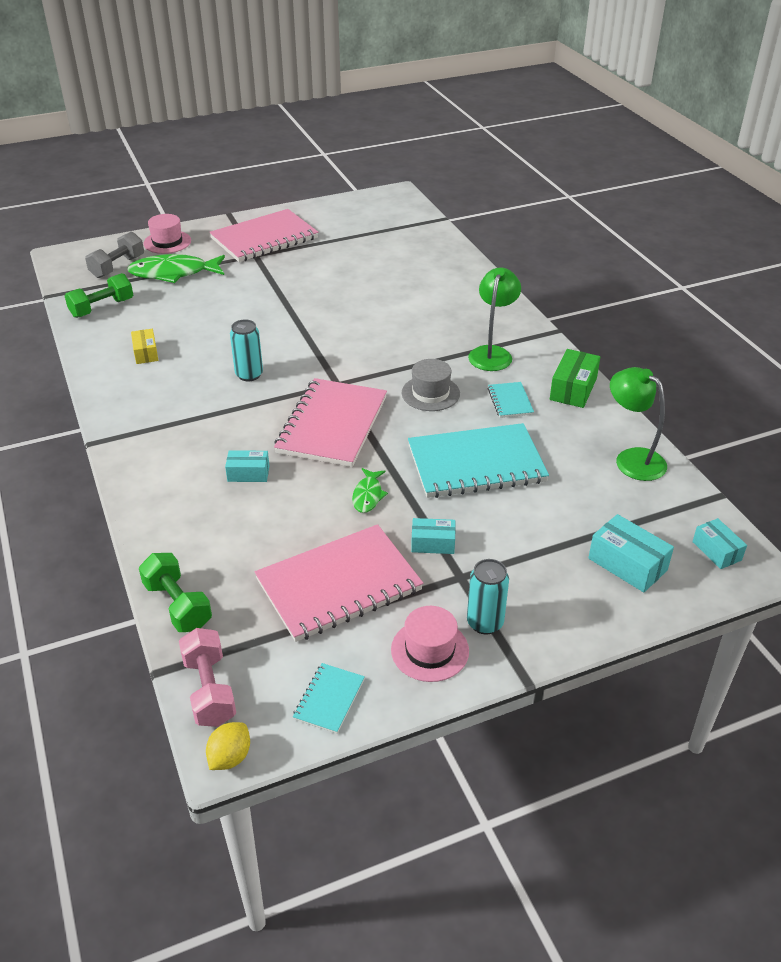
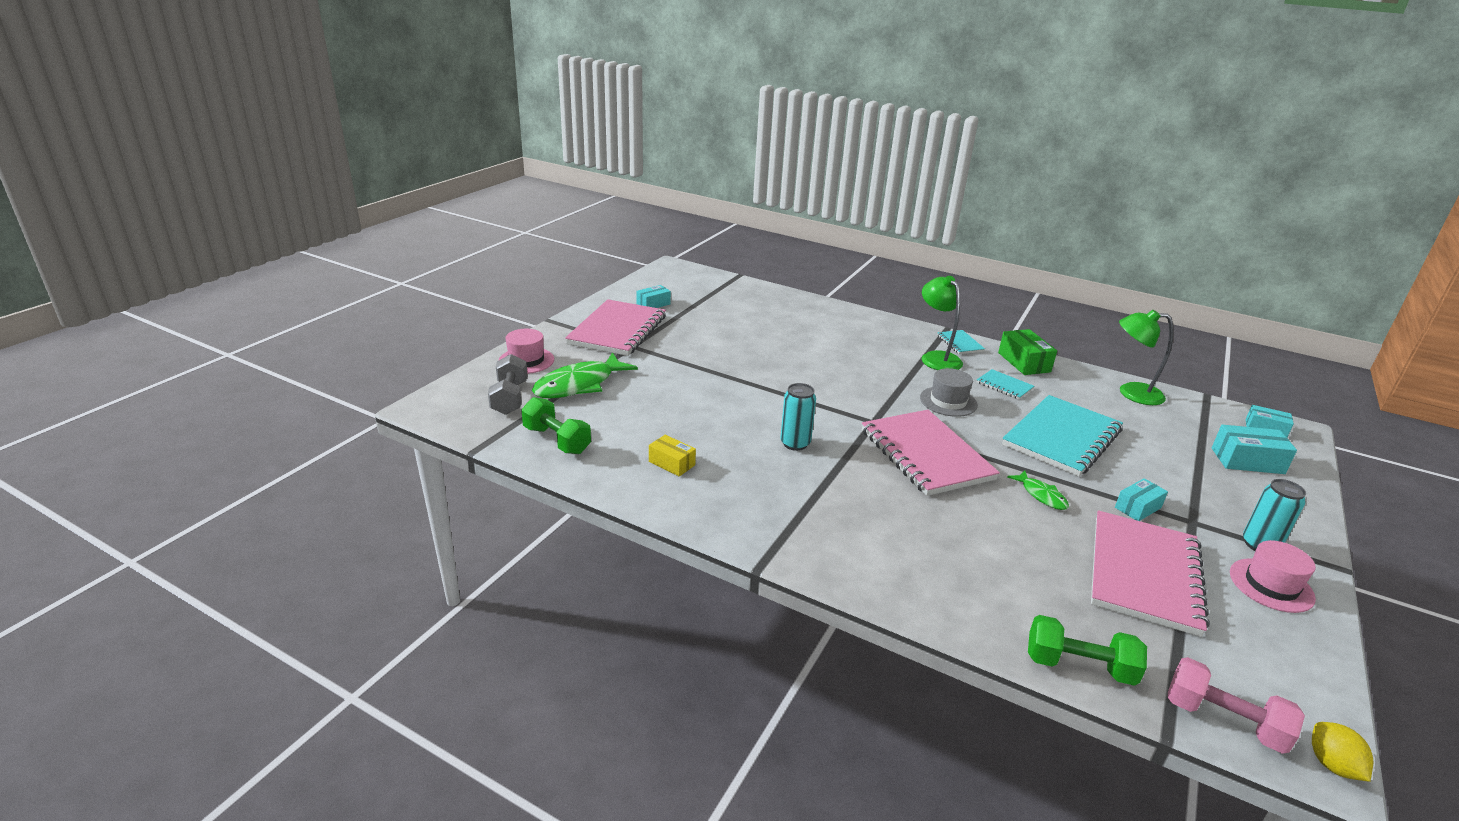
camera: 40 degrees left, 10 degrees down
(102, 308) = (556, 440): green dumbbell -> green dumbbell turned 60 degrees counterclockwise
(248, 473) = (934, 523): turquoise box -> turquoise box (653, 304)
(329, 699) = (1293, 666): turquoise notebook -> turquoise notebook (960, 343)

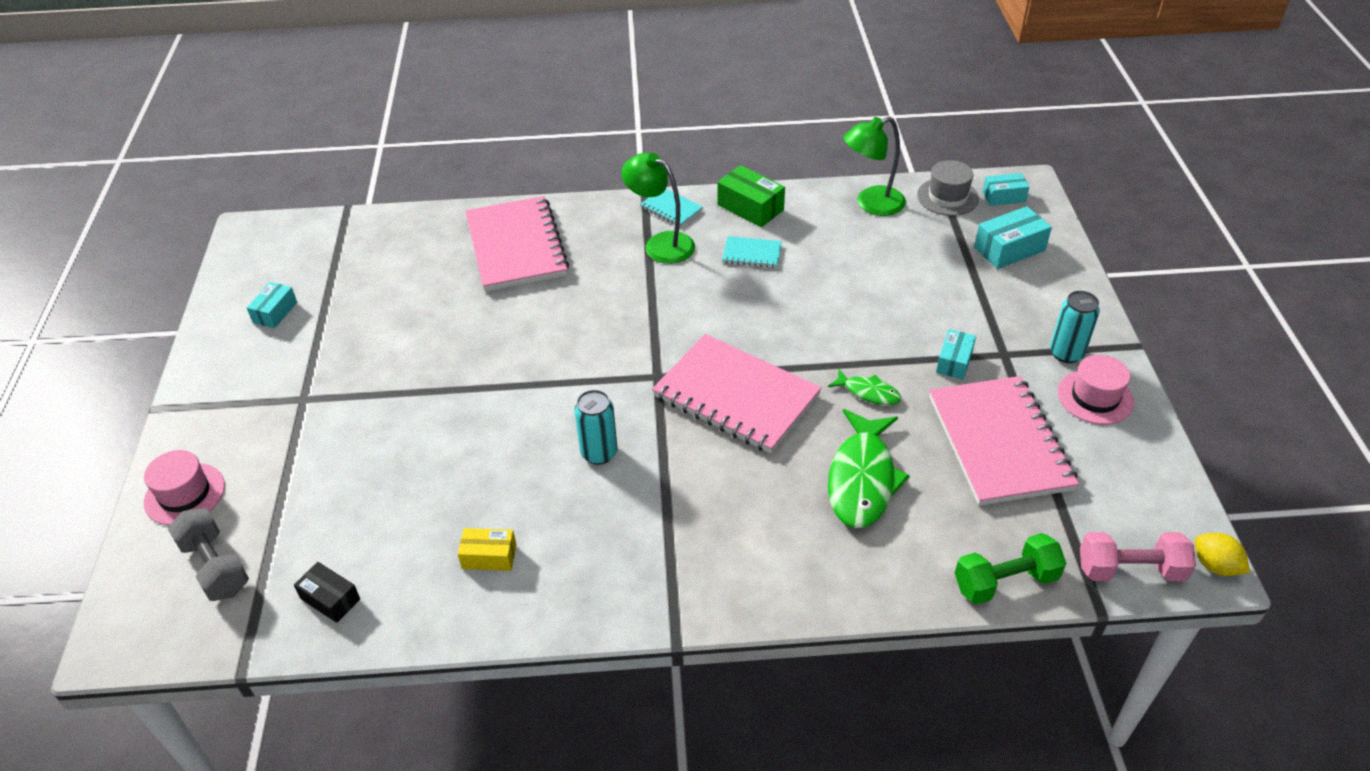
camera: 30 degrees left, 15 degrees up
(556, 440) = (330, 599): green dumbbell -> black box
(579, 385) = (287, 498): green fish -> green fish (862, 479)
(618, 330) = (264, 381): pink notebook -> pink notebook (516, 246)
(948, 401) = (712, 306): grey hat -> grey hat (947, 197)
(1062, 438) = (844, 303): turquoise notebook -> none

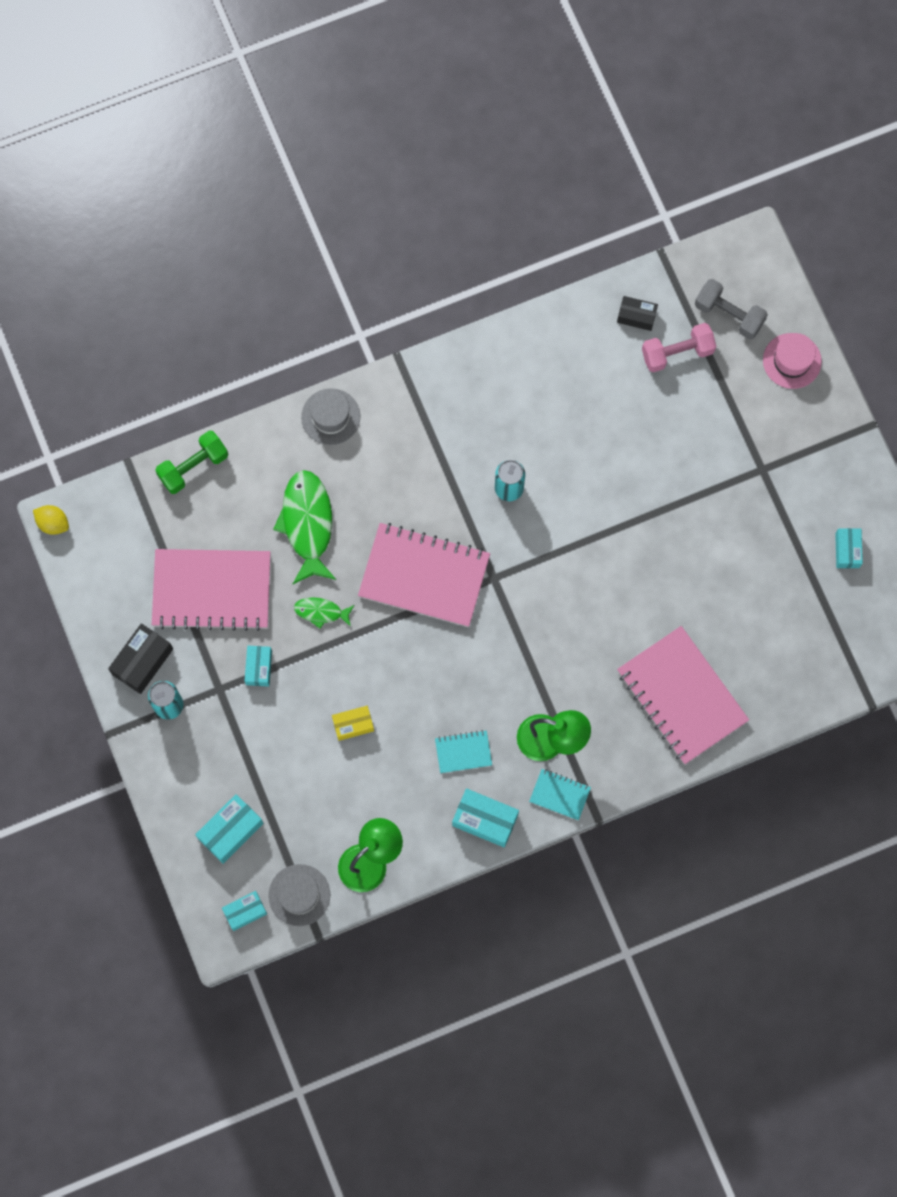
camera: 160 degrees right, 30 degrees up
(489, 556) = (547, 379): yellow box -> yellow box (353, 724)
(750, 207) = (485, 820): green box -> turquoise box
(796, 591) = (330, 416): none -> grey hat
(999, 443) = (212, 590): pink notebook -> pink notebook turned 60 degrees counterclockwise
(1095, 397) = (142, 661): pink hat -> black box
(1130, 570) = (110, 502): pink dumbbell -> pink dumbbell (677, 353)

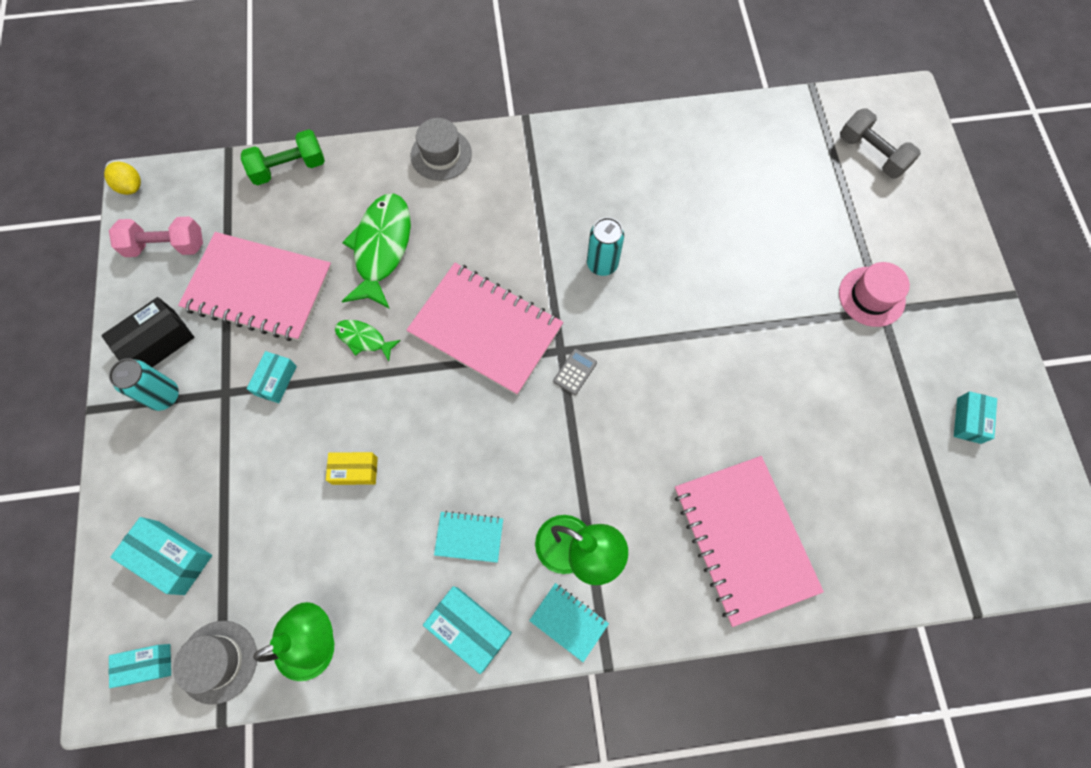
camera: 15 degrees right, 5 degrees down
(231, 831) = (171, 557): turquoise box -> turquoise box turned 60 degrees clockwise
(511, 594) = (575, 372): none -> grey calculator
(636, 316) = (775, 135): black box -> none
(677, 353) = (810, 177): pink dumbbell -> pink dumbbell (166, 246)
(792, 361) = (932, 211): pink hat -> pink hat (871, 296)

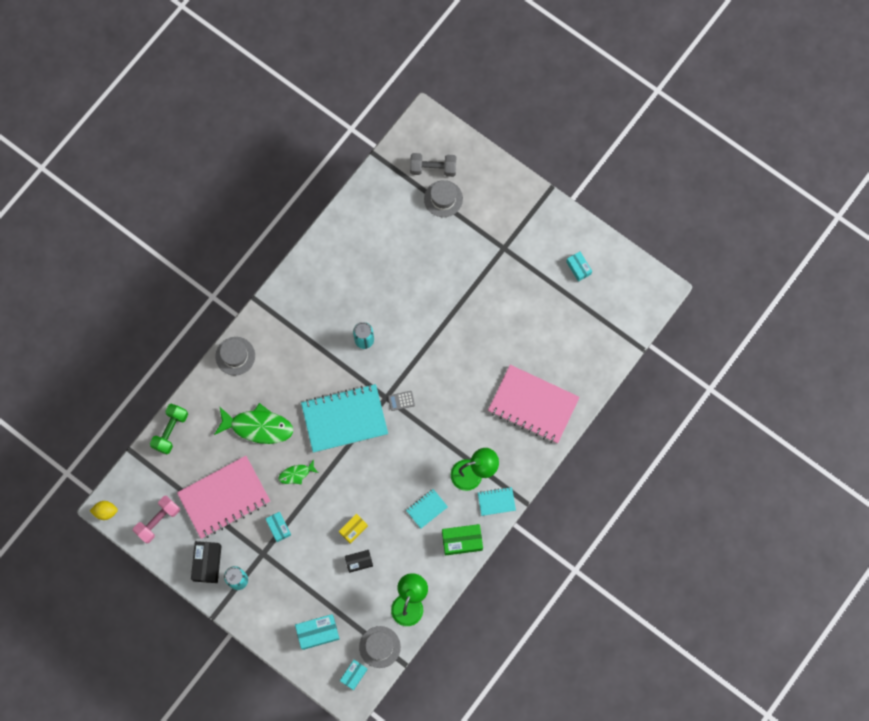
camera: 45 degrees left, 5 degrees up
(317, 518) = (359, 561): none -> black box
(382, 248) = (258, 427): green fish -> green fish turned 135 degrees clockwise
(470, 628) = (462, 541): turquoise box -> green box
(486, 329) = (344, 419): pink notebook -> turquoise notebook
(575, 372) = (401, 401): grey calculator -> grey calculator turned 90 degrees counterclockwise
(854, 194) = (443, 198): none -> grey hat
(871, 296) = (493, 245): pink hat -> none

